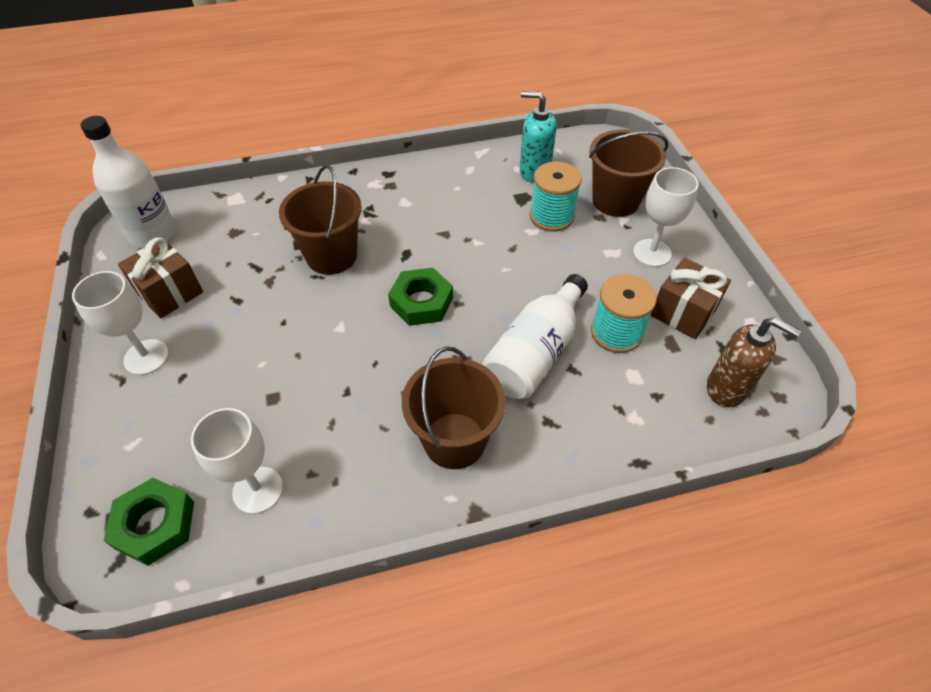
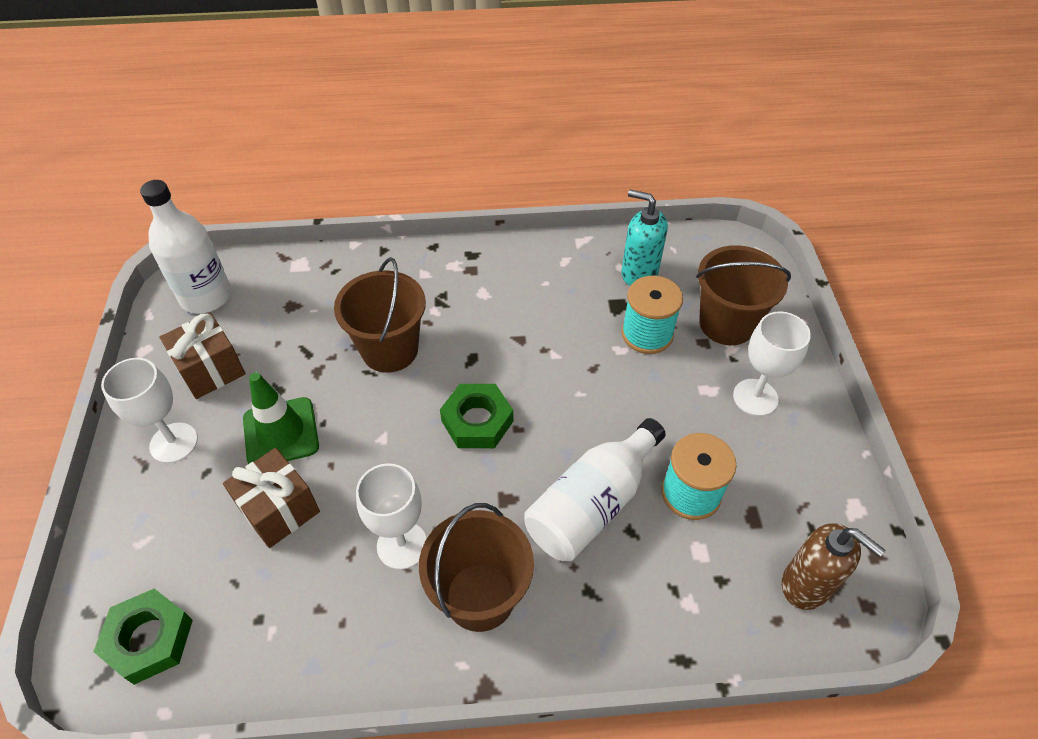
camera: 10 degrees right, 0 degrees up
(246, 335) = (281, 432): none -> green traffic cone
(258, 490) = (260, 618): white goblet -> white goblet (402, 545)
(683, 312) = (775, 479): brown gift -> brown gift (279, 510)

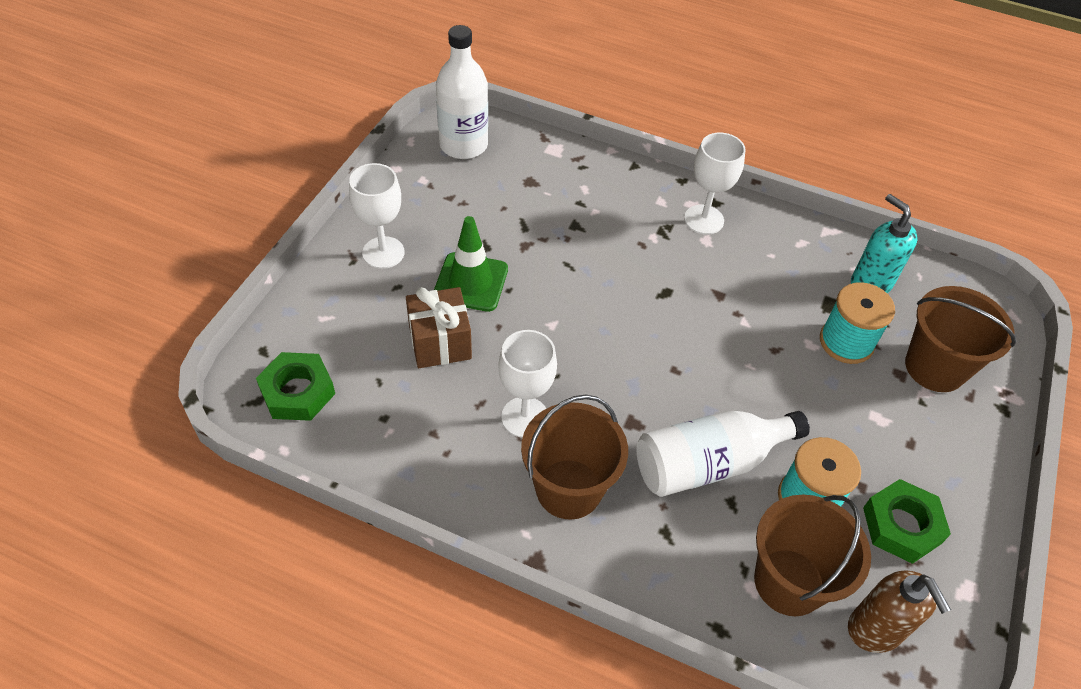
camera: 25 degrees right, 0 degrees up
(211, 370) = (439, 207): brown gift -> none
(390, 350) = (596, 254): brown bucket -> brown bucket (789, 582)
(477, 421) = (642, 347): green nut -> green nut (901, 525)
(755, 397) = (924, 446): white goblet -> white goblet (704, 220)

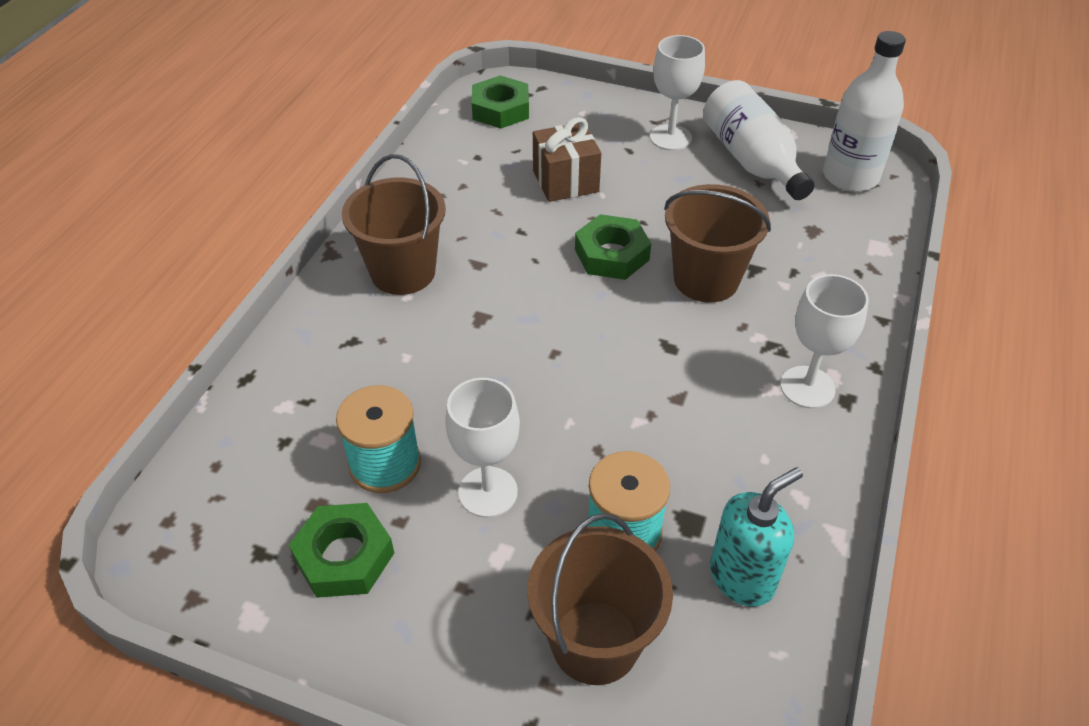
camera: 90 degrees right, 5 degrees down
(471, 282) = (646, 195): green traffic cone -> none
(525, 417) = (483, 240): white goblet -> white goblet (488, 492)
(552, 317) = (612, 254): none -> green nut
(709, 463) = (431, 377): white bottle -> white bottle (751, 161)
(789, 582) = (287, 437): brown bucket -> brown bucket (706, 279)
(875, 629) = (222, 510): brown soap dispenser -> none

